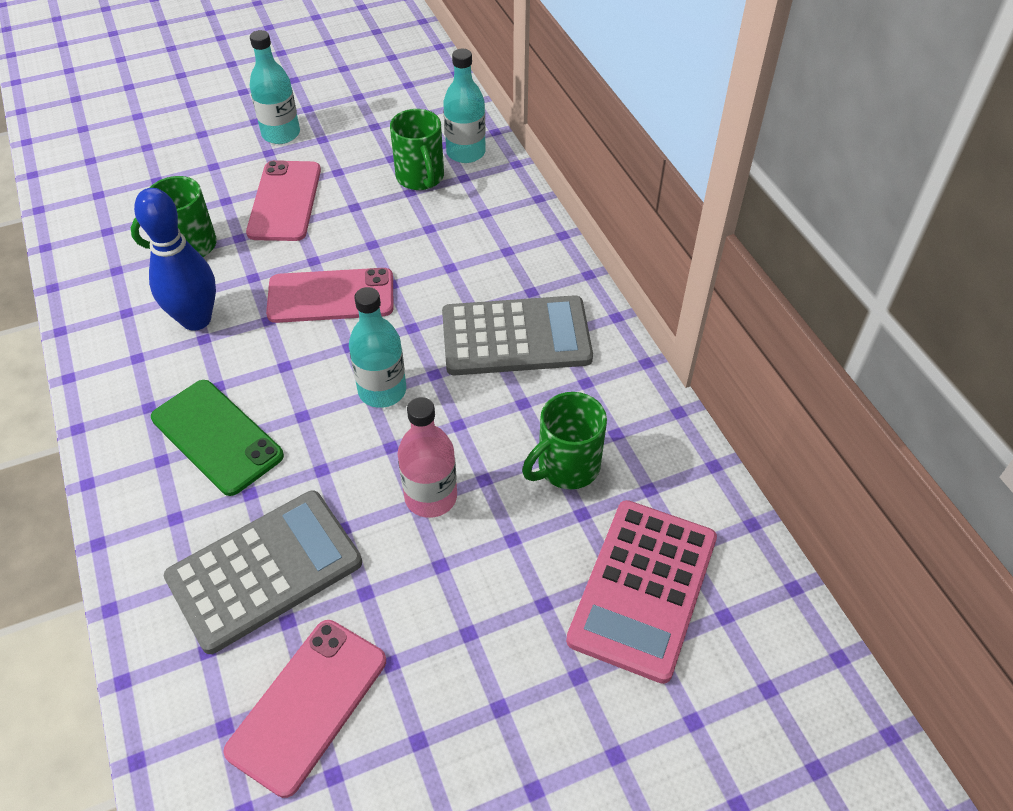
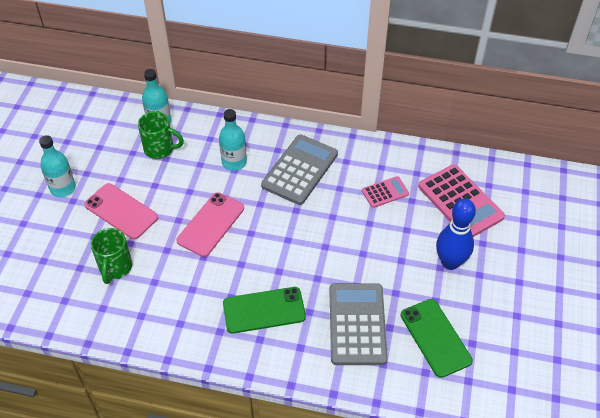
camera: 55 degrees left, 0 degrees up
(196, 319) = (175, 286): blue bowling pin -> blue bowling pin (450, 262)
(308, 705) = (435, 337): pink phone -> green phone
(382, 391) = (290, 234): turquoise bottle -> turquoise bottle (234, 162)
(431, 497) = (364, 246): pink bottle -> none
(566, 467) = (385, 192): green mug -> pink calculator

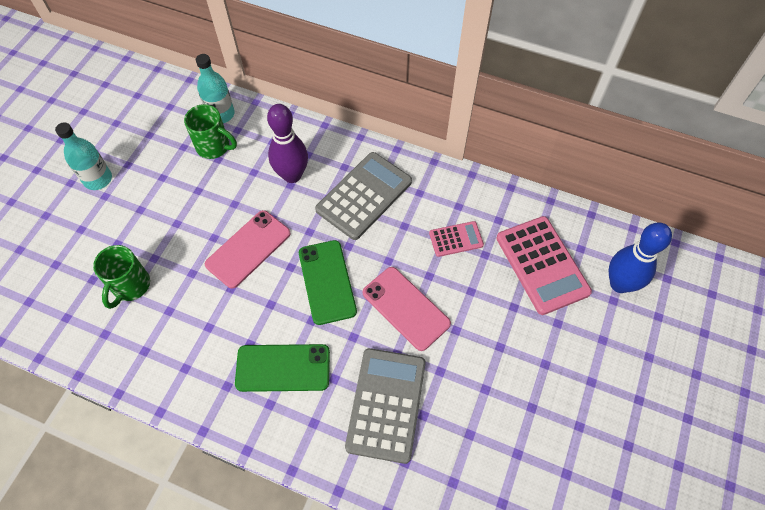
camera: 10 degrees right, 10 degrees up
(121, 211) = (153, 217): pink phone -> pink phone (406, 308)
(234, 162) = (292, 175): turquoise bottle -> purple bowling pin
(435, 337) = (474, 438): green phone -> green phone (327, 282)
(450, 262) = (513, 342): blue bowling pin -> blue bowling pin (620, 284)

